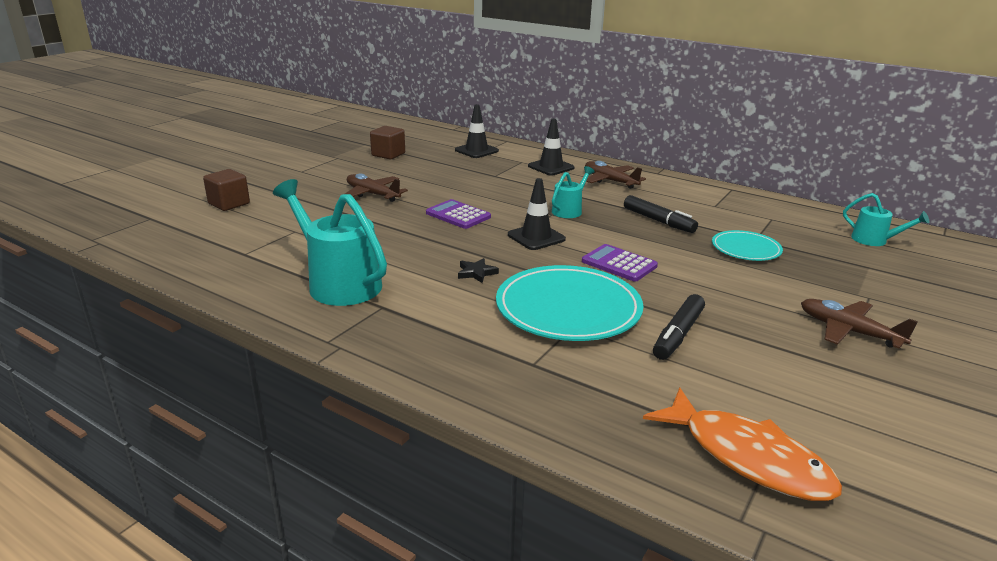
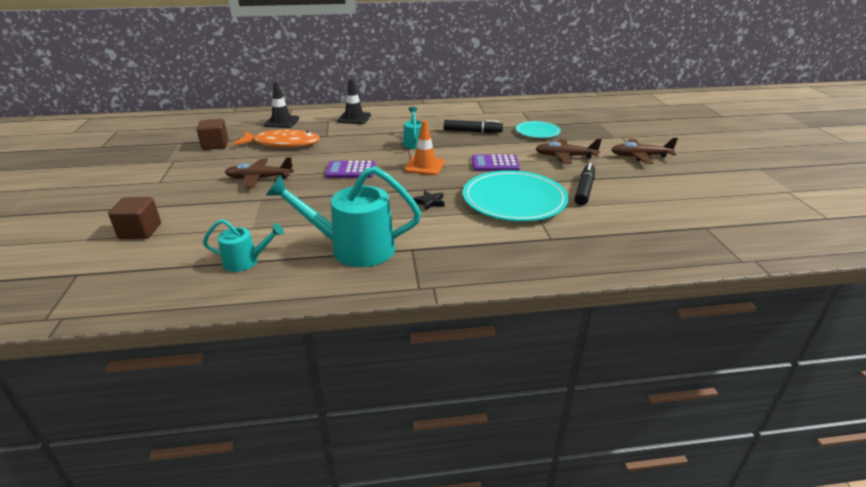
camera: 40 degrees left, 5 degrees up
(536, 237) = (424, 166): black traffic cone -> orange traffic cone
(610, 181) = (405, 116): brown plane -> brown plane (565, 156)
(678, 334) = (584, 190): black marker -> black marker turned 150 degrees counterclockwise
(747, 457) = (701, 233): orange fish -> orange fish (282, 144)
(875, 240) = (580, 107): turquoise watering can -> turquoise watering can (246, 261)

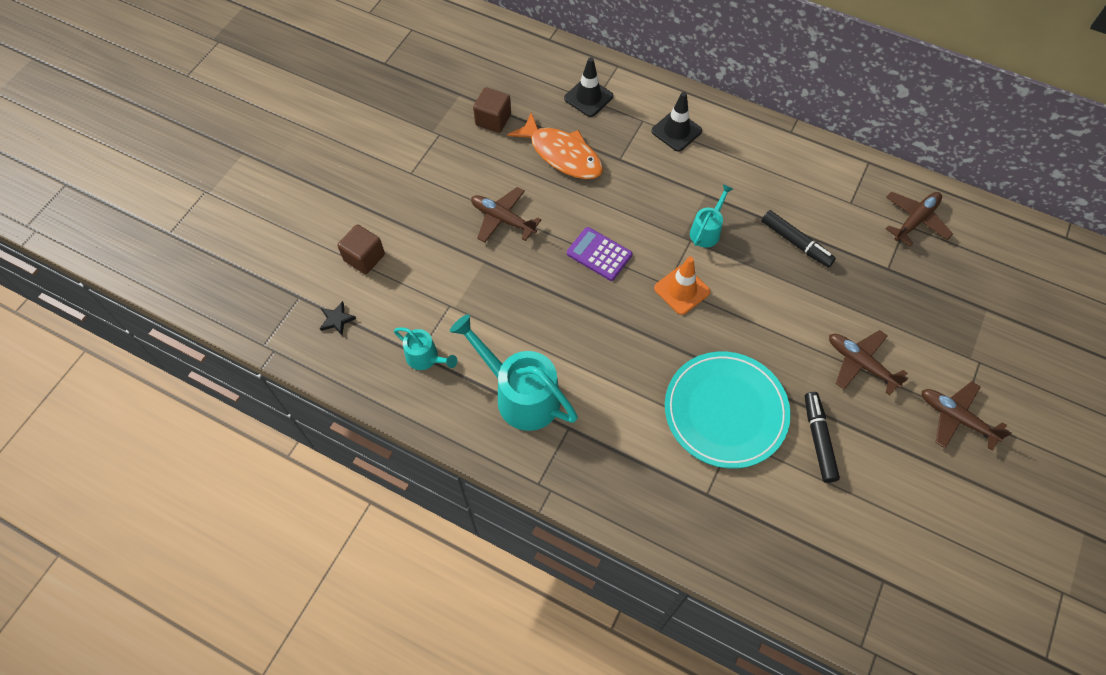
camera: 35 degrees right, 30 degrees up
(429, 202) = (637, 362): black star -> black star (337, 319)
(495, 164) = (763, 331): purple calculator -> none
(524, 109) = (915, 220): none -> brown plane
(537, 132) = (878, 289): turquoise plate -> none
(584, 190) = (818, 439): black marker -> black marker turned 60 degrees counterclockwise

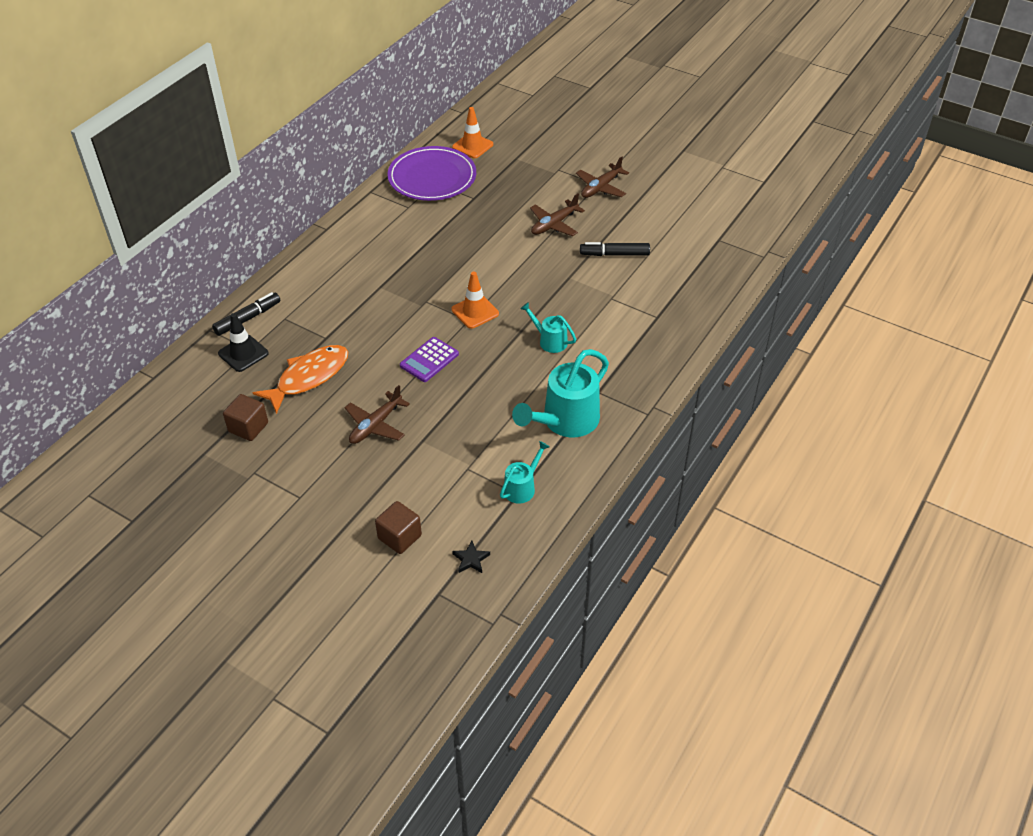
camera: 85 degrees left, 15 degrees down
(676, 131) = (304, 297): black traffic cone -> none
(707, 230) = (418, 290): turquoise watering can -> turquoise watering can (549, 340)
(725, 411) = (588, 299): turquoise plate -> none
(796, 242) = (440, 242): black marker -> black marker (247, 318)
(915, 220) = (432, 177): brown plane -> purple plate
(996, 257) = (472, 146): none -> orange traffic cone

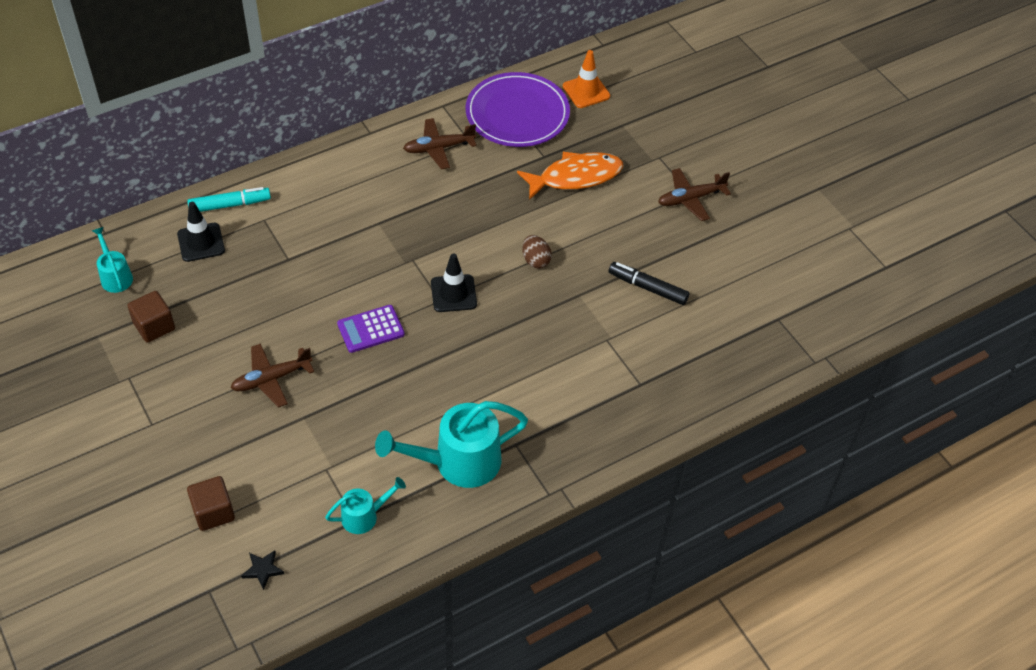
camera: 25 degrees right, 5 degrees up
(247, 318) = (229, 205): black marker -> turquoise marker
(309, 377) = (244, 296): orange fish -> orange fish (575, 177)
(475, 312) = (453, 293): orange traffic cone -> black traffic cone
(520, 267) = (535, 260): none -> brown egg
(549, 340) = (506, 361): turquoise watering can -> turquoise watering can (115, 276)
(554, 224) = (607, 224): brown plane -> brown plane (438, 148)

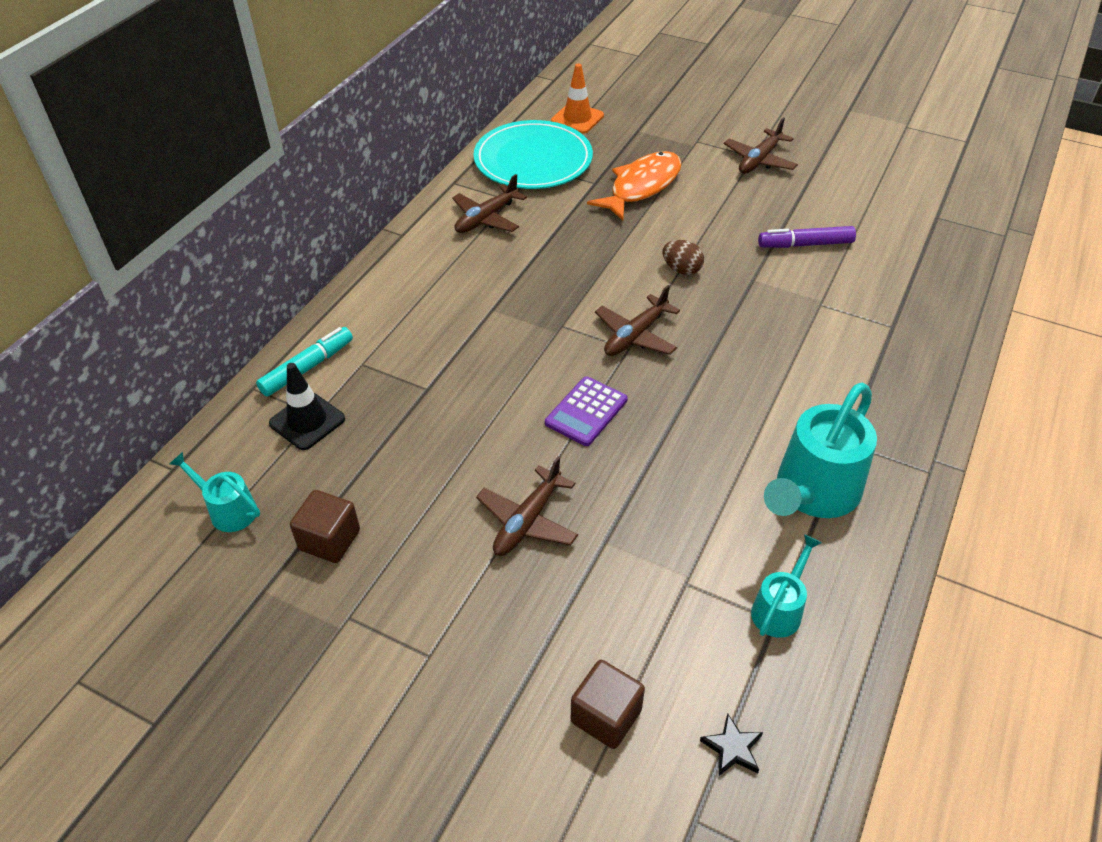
camera: 30 degrees left, 5 degrees down
(453, 293) = (635, 336): black traffic cone -> brown plane
(517, 114) = (533, 160): purple plate -> turquoise plate
(648, 288) = (805, 244): black marker -> purple marker

